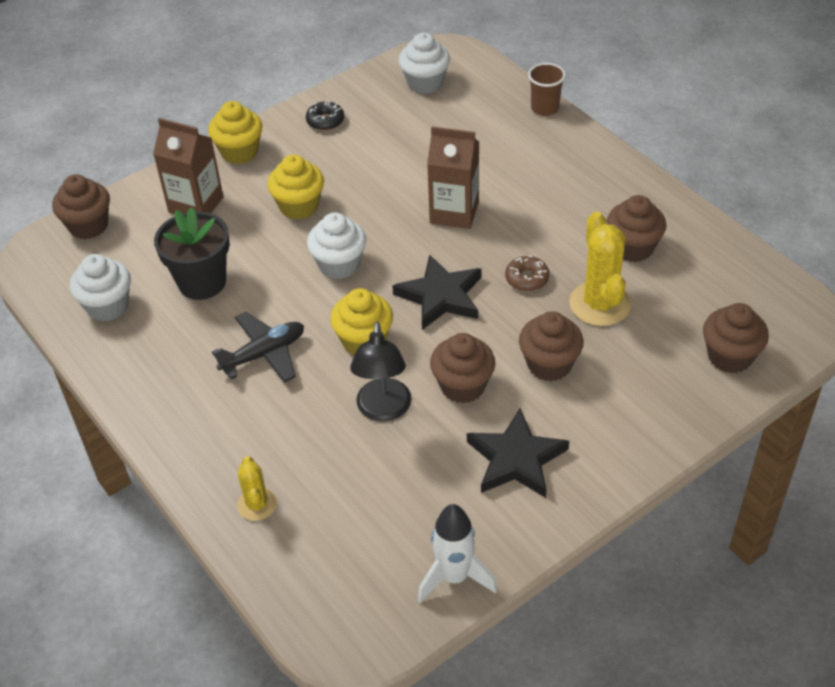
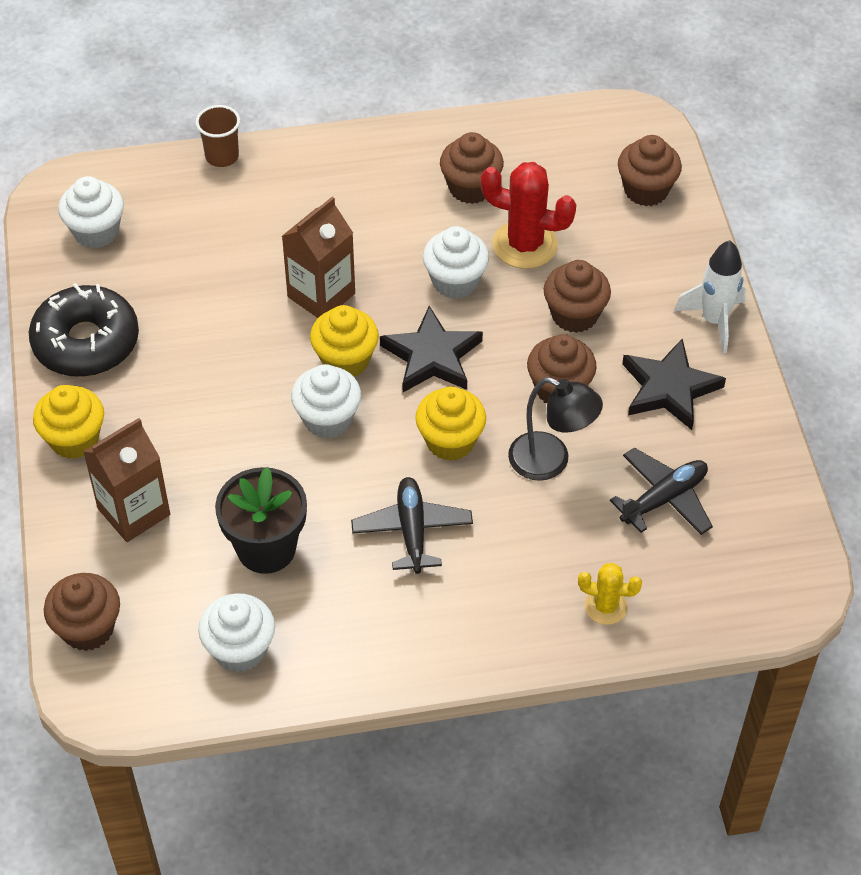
camera: 65 degrees left, 5 degrees up
(299, 206) = (210, 419): yellow cupcake -> yellow cupcake (345, 360)
(325, 121) = (86, 342): black donut -> black donut, size x2.17
(393, 501) = (664, 498): none -> black plane
(454, 577) = (771, 488): white rocket -> white rocket (714, 321)
(527, 279) = (455, 281): brown donut -> white cupcake
(600, 304) = (525, 245): yellow cactus -> red cactus

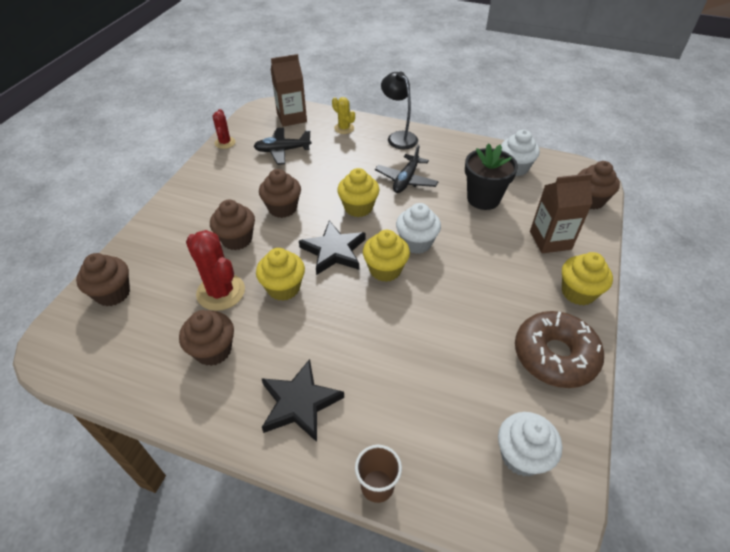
camera: 150 degrees left, 5 degrees down
(86, 342) = (554, 356): black donut -> brown donut
(321, 295) = (373, 317): brown carton -> brown carton (291, 118)
(455, 281) = (283, 288): white cupcake -> yellow cupcake
(550, 462) = (317, 181): black lamp -> black lamp (398, 137)
(669, 388) = (230, 188): black star -> black star (299, 403)
(714, 321) = (172, 207): white rocket -> none
(775, 470) = (225, 143): none -> red cactus

